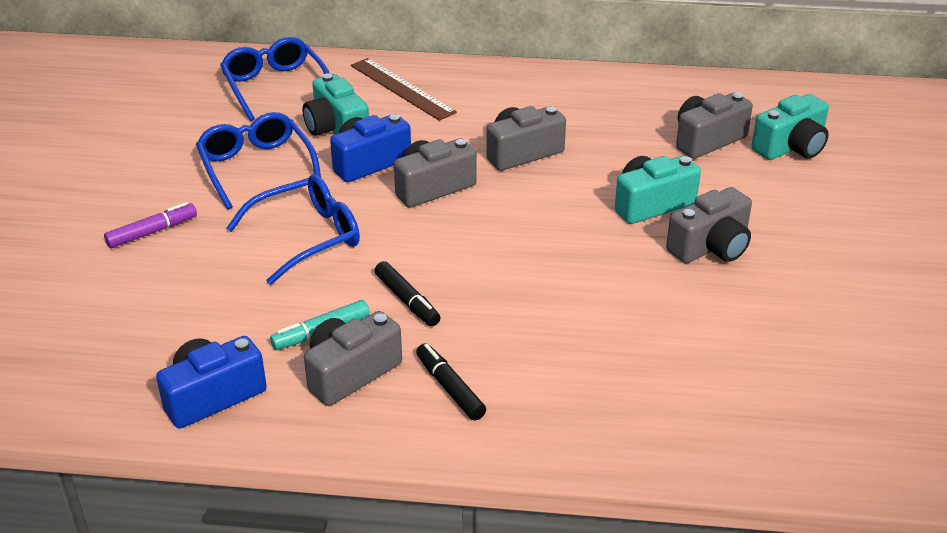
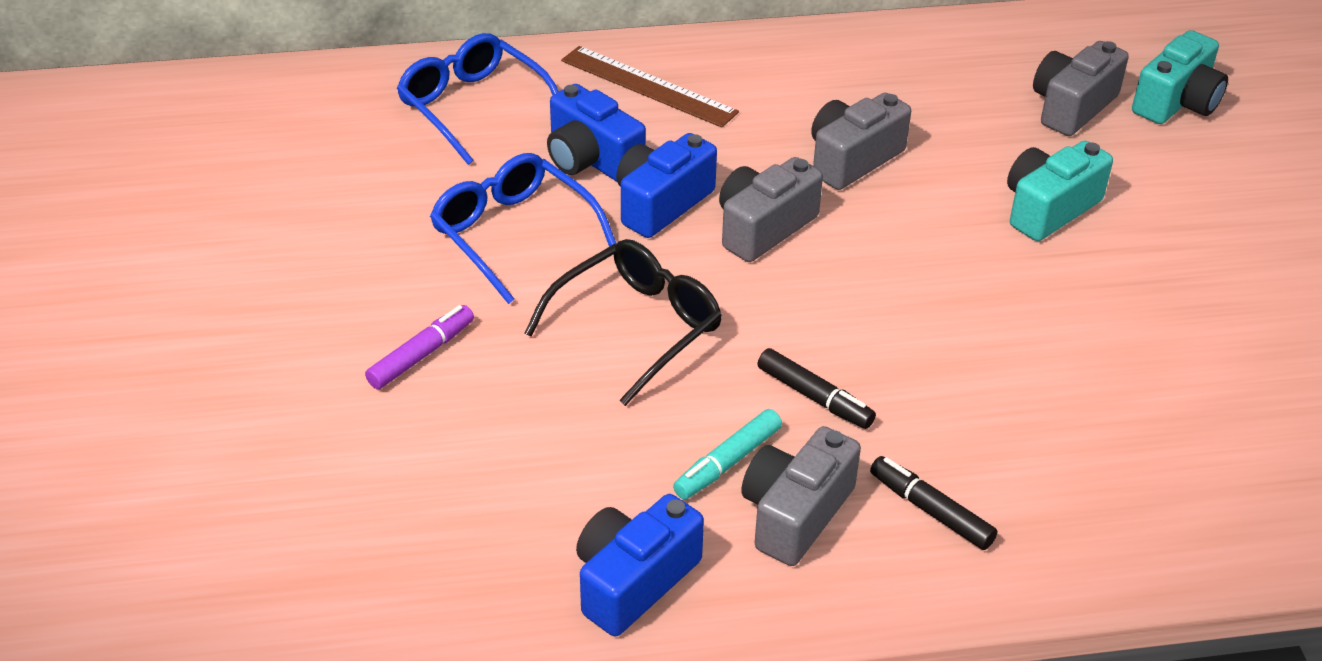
camera: 15 degrees left, 5 degrees up
(308, 236) = (638, 326): blue glasses -> black glasses
(336, 128) = (591, 159): turquoise camera -> blue camera
(711, 247) = (1148, 257): grey camera -> none

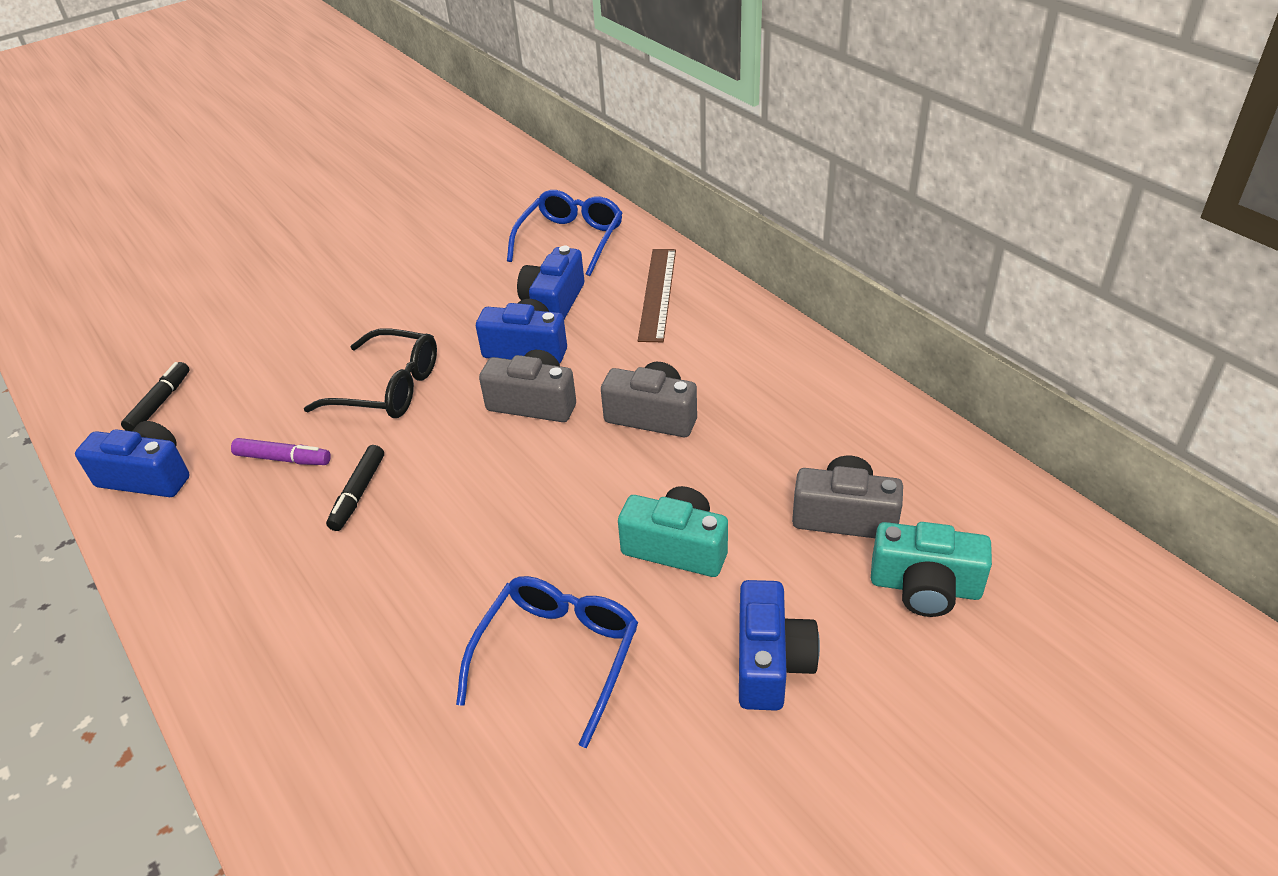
camera: 65 degrees right, 0 degrees up
(421, 355) = (316, 319): purple marker -> purple marker (283, 459)
(512, 233) = (452, 304): blue glasses -> blue glasses (558, 654)
(727, 463) = (272, 477): turquoise marker -> none
(795, 513) = (233, 526): grey camera -> none
(930, 510) = (261, 595): black marker -> black marker (160, 403)
(1212, 207) = (770, 662): none -> blue camera

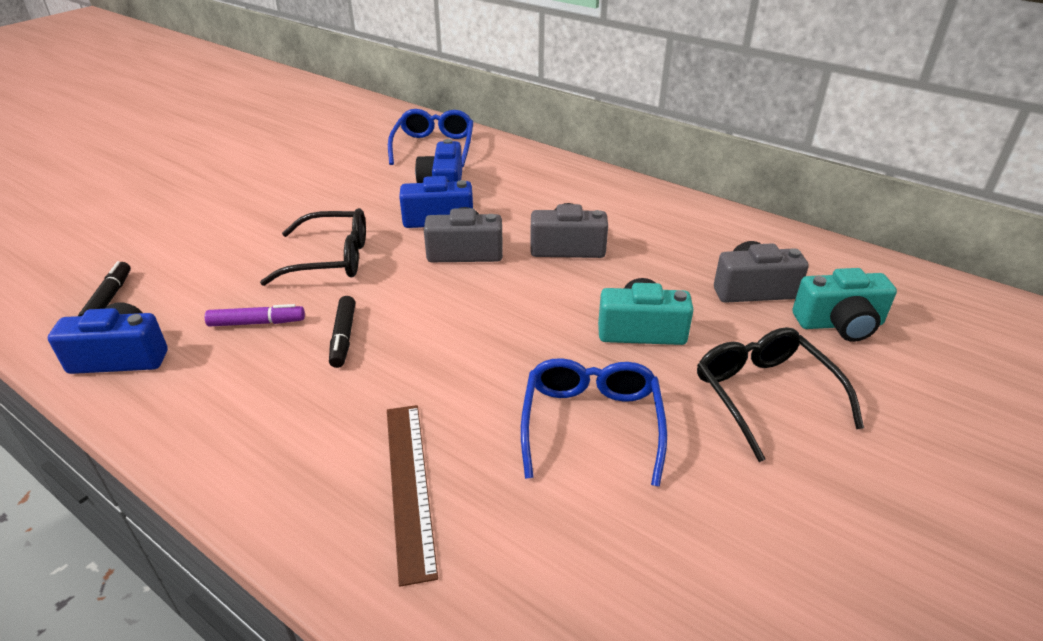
camera: 20 degrees left, 5 degrees down
(657, 293) = (523, 172): brown ruler -> brown ruler (409, 485)
(770, 662) = (763, 394): blue camera -> black glasses

